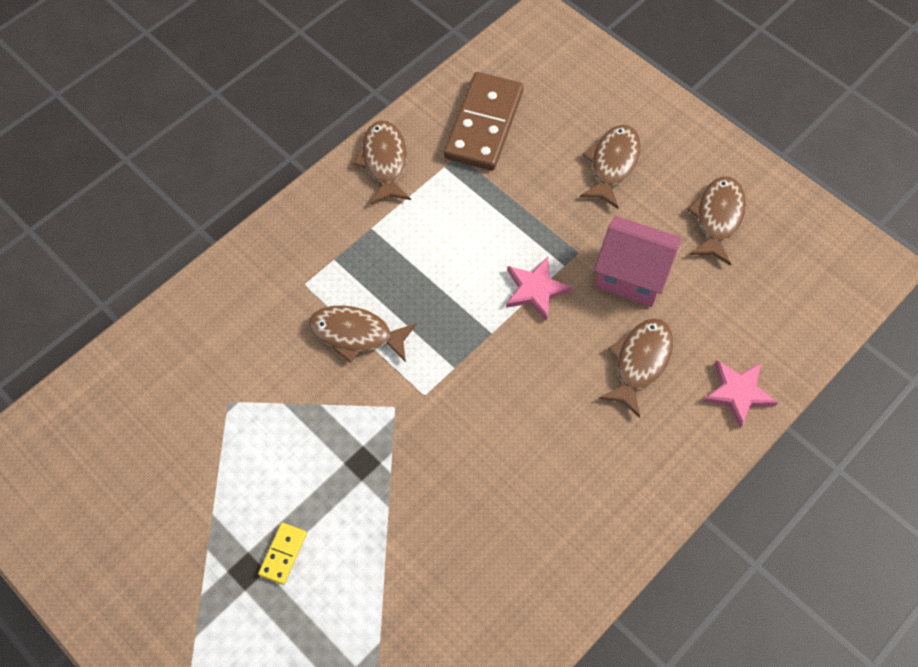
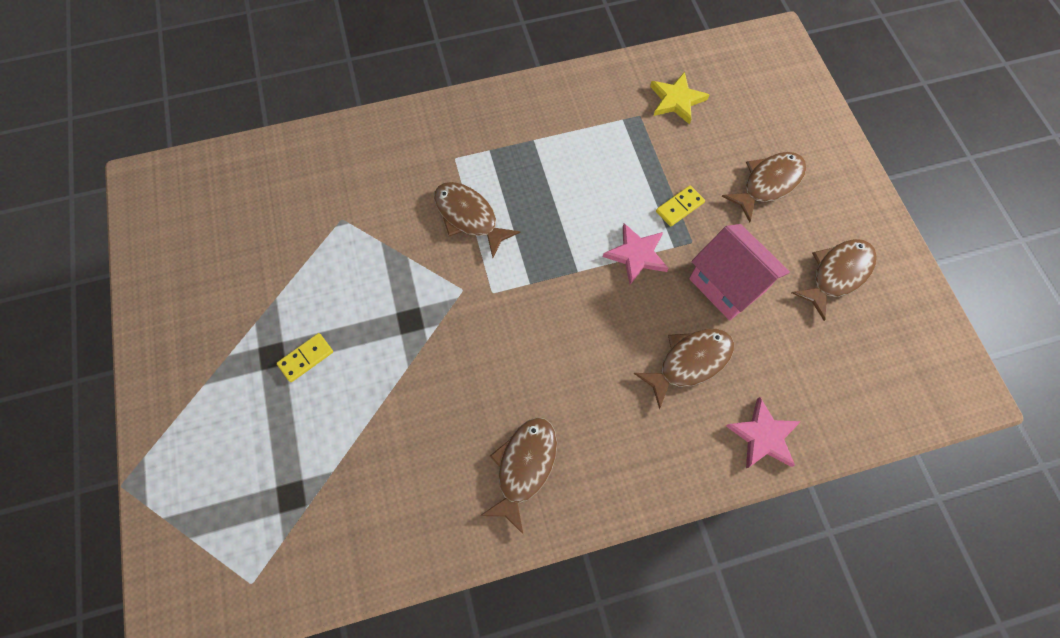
camera: 30 degrees right, 5 degrees up
(384, 161) = (577, 93): brown fish -> brown fish (524, 466)
(483, 124) = (676, 100): brown domino -> yellow star
(547, 225) = (679, 207): none -> yellow domino

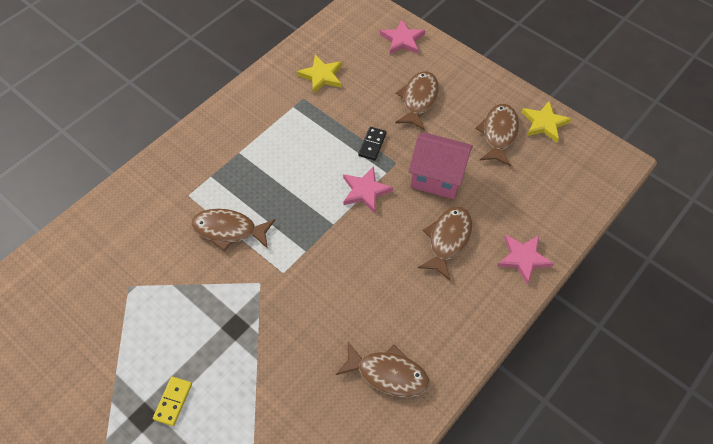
camera: 35 degrees left, 10 degrees down
(524, 466) = (388, 374): brown fish -> brown fish turned 120 degrees clockwise
(679, 207) = (372, 144): yellow domino -> black domino
(798, 104) = (402, 40): none -> pink star
(904, 292) = (544, 123): none -> yellow star

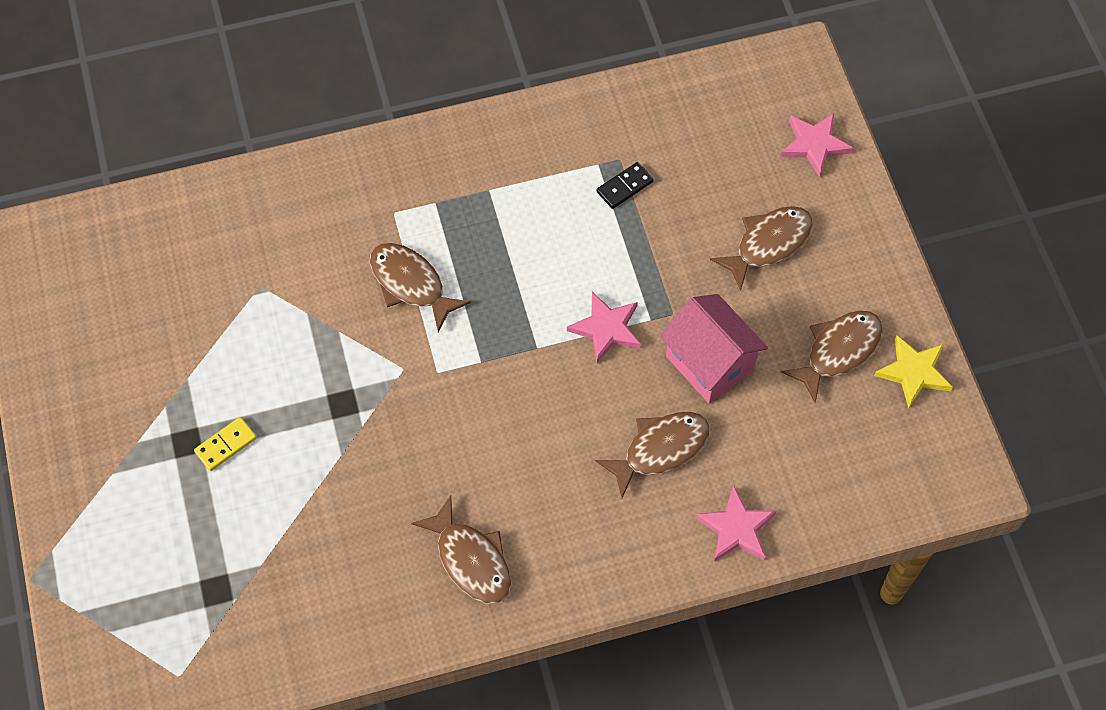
camera: 35 degrees right, 5 degrees up
(321, 76) = (665, 140): yellow star -> none
(372, 144) = (660, 272): black domino -> black domino (625, 187)

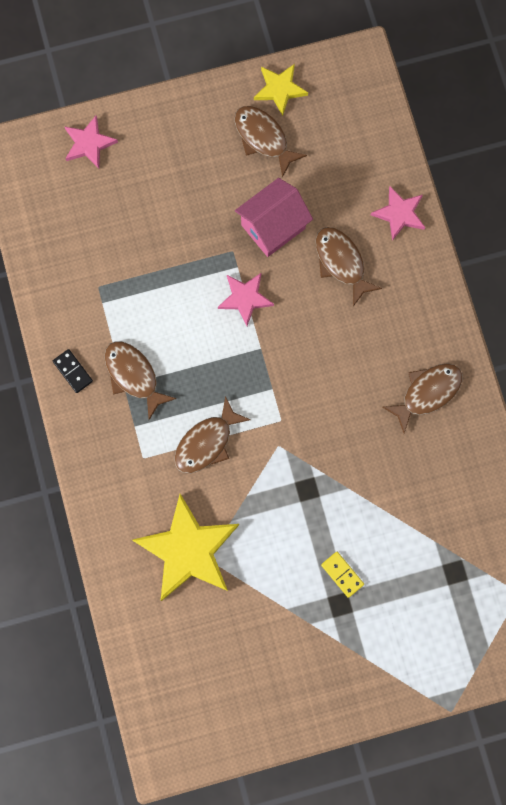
camera: 90 degrees left, 15 degrees up
(272, 264) = (188, 550): none -> yellow star
(625, 187) = (123, 283): black domino -> black domino (73, 371)
(768, 244) = (175, 181): brown fish -> brown fish (133, 376)

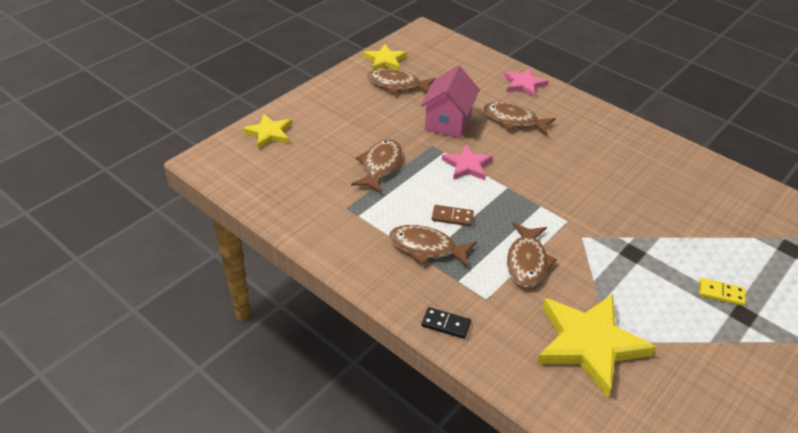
camera: 35 degrees left, 35 degrees down
(73, 371) = (372, 269): black domino -> black domino (446, 324)
(89, 144) = (269, 133): pink star -> yellow star
(182, 354) = (452, 217): none -> brown domino
(427, 393) = (646, 159): brown fish -> brown fish (380, 166)

